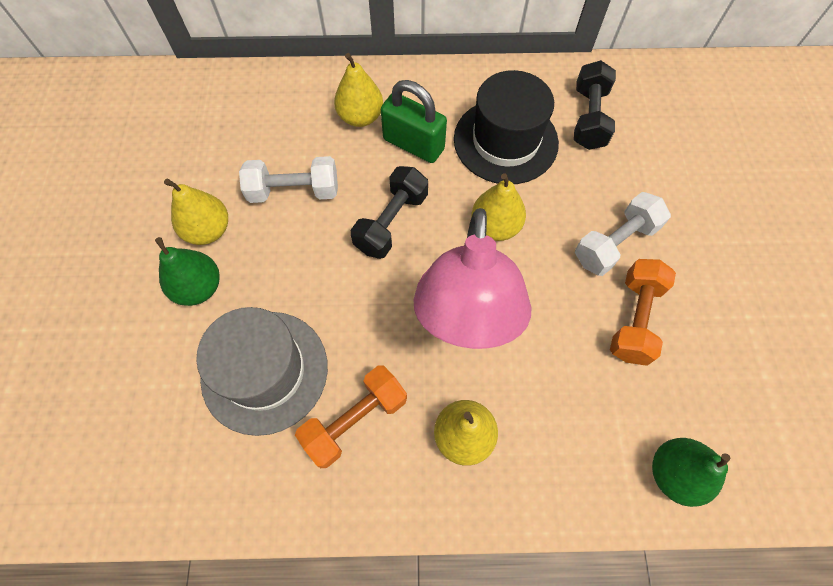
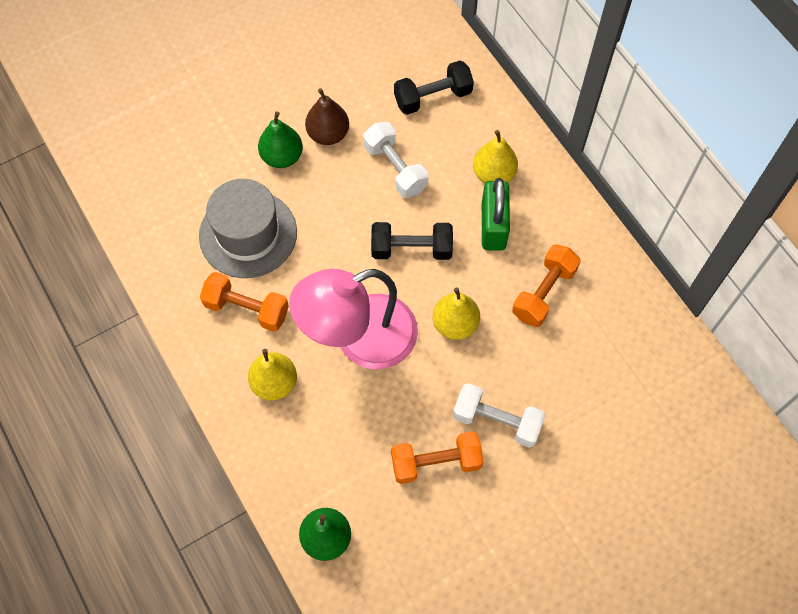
camera: 60 degrees right, 0 degrees up
(208, 230) = (328, 134): yellow pear -> brown pear
(505, 141) = (544, 293): black hat -> orange dumbbell
(589, 118) = (614, 347): black dumbbell -> black dumbbell (433, 97)

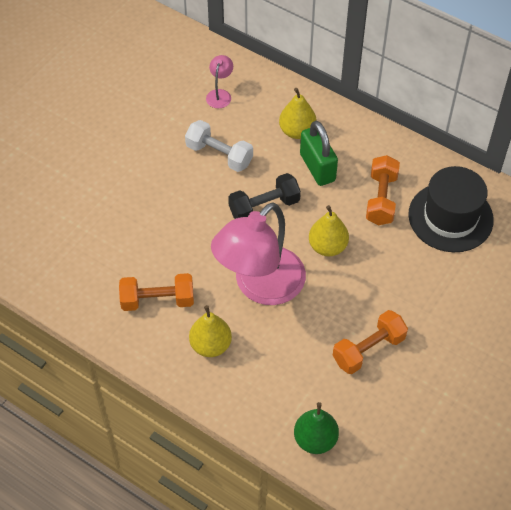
camera: 25 degrees left, 10 degrees down
(248, 234) = (128, 245): grey hat -> none
(282, 157) = (124, 179): green pear -> none
(328, 134) = (152, 150): brown pear -> none
(433, 97) = (220, 94): black dumbbell -> pink lamp
(497, 421) = (397, 301): white dumbbell -> none
(610, 347) = (450, 217): none -> black hat

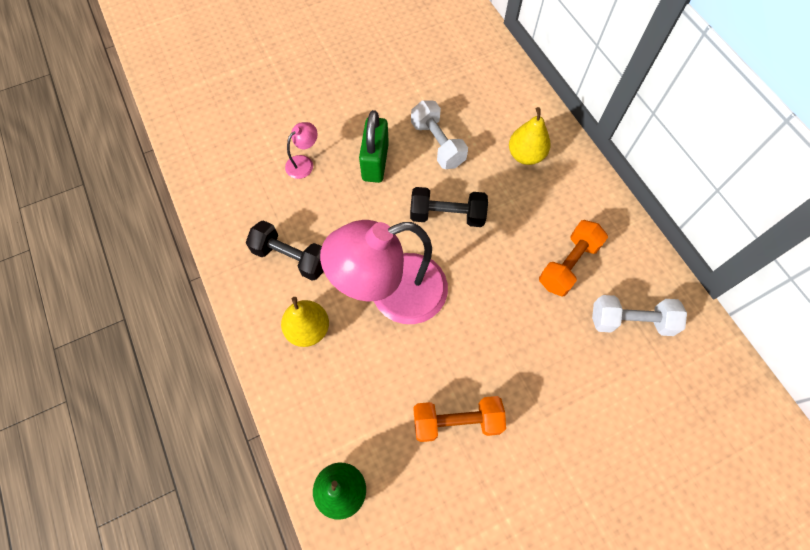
camera: 30 degrees right, 10 degrees up
(157, 300) = (291, 257): orange dumbbell -> black dumbbell
(220, 94) = (475, 87): pink lamp -> pink lamp (304, 163)
(317, 167) = (523, 201): green padlock -> green padlock (375, 162)
(327, 246) = (483, 287): yellow pear -> none
(450, 217) = (631, 321): black hat -> white dumbbell

